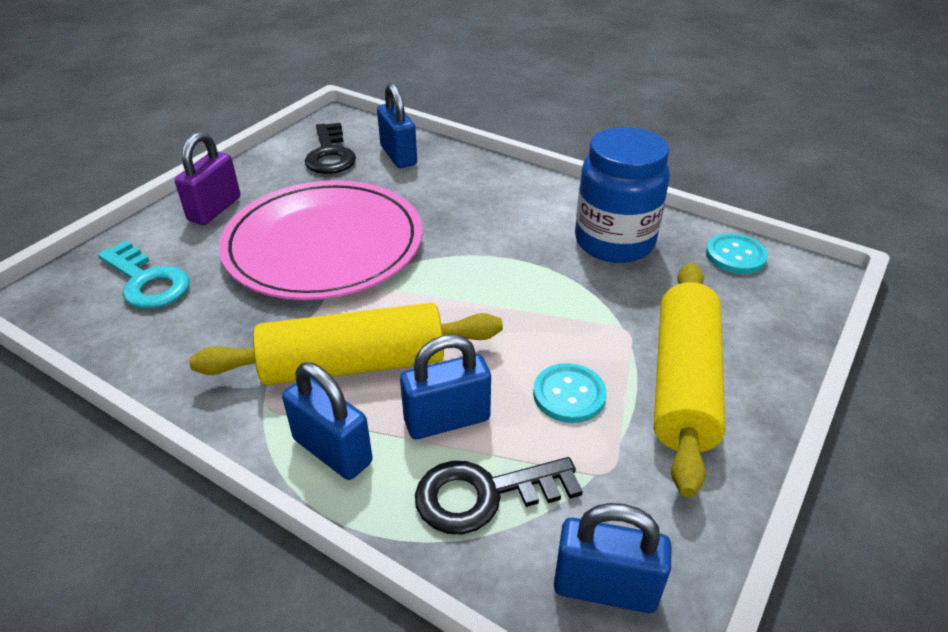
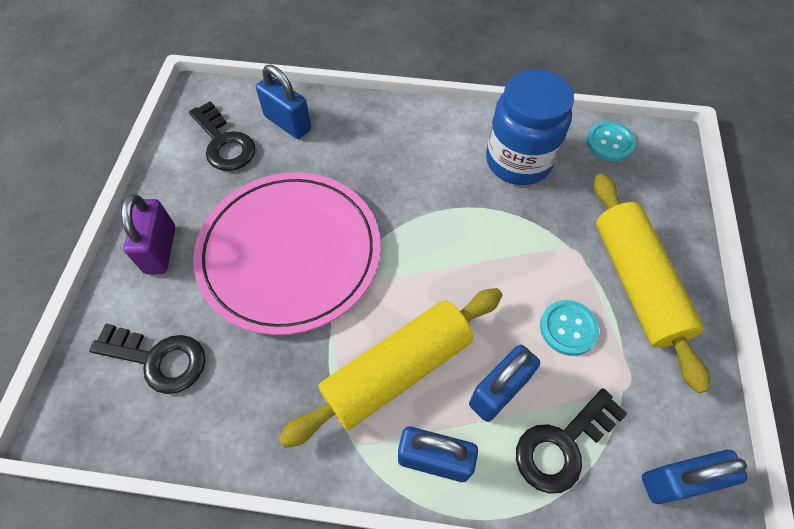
camera: 25 degrees left, 20 degrees up
(147, 281) = (158, 359): turquoise key -> black key

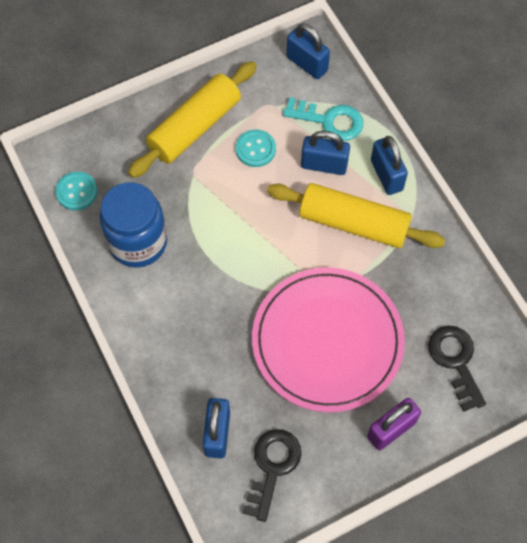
camera: 125 degrees left, 5 degrees up
(562, 445) = (329, 120): black key -> turquoise key

